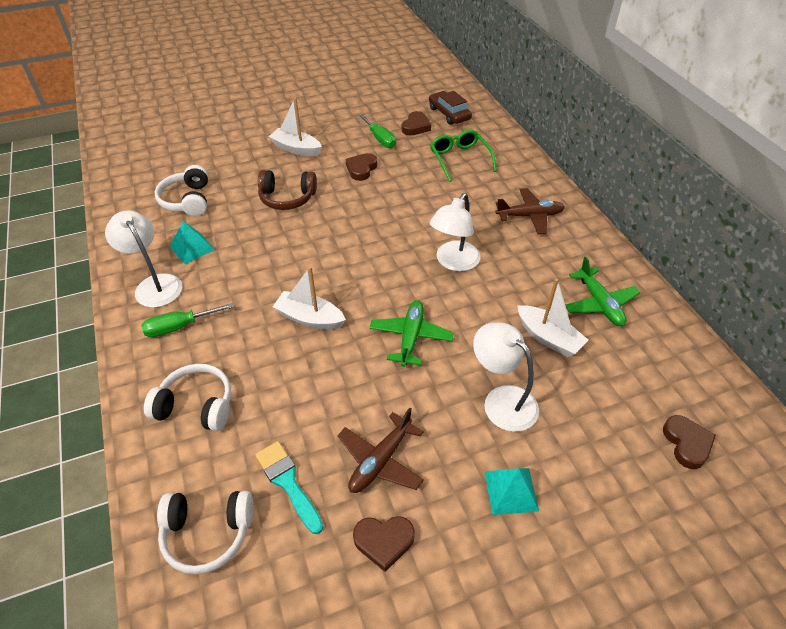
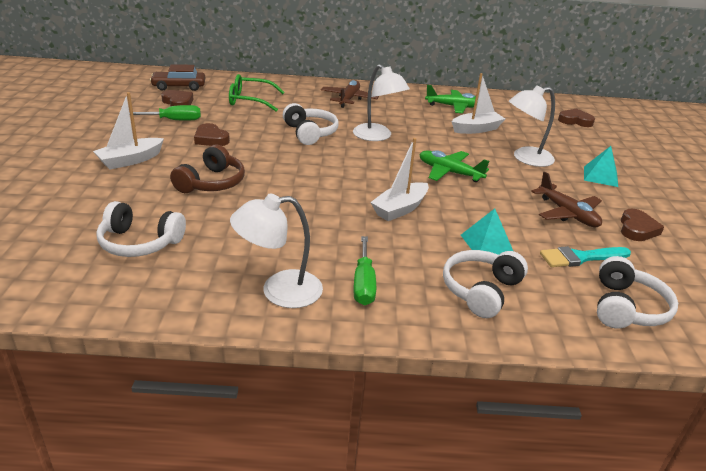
camera: 70 degrees left, 15 degrees down
(192, 248) = (236, 254): turquoise pyramid -> turquoise pyramid (486, 243)
(421, 217) = (310, 133): none -> white headphones

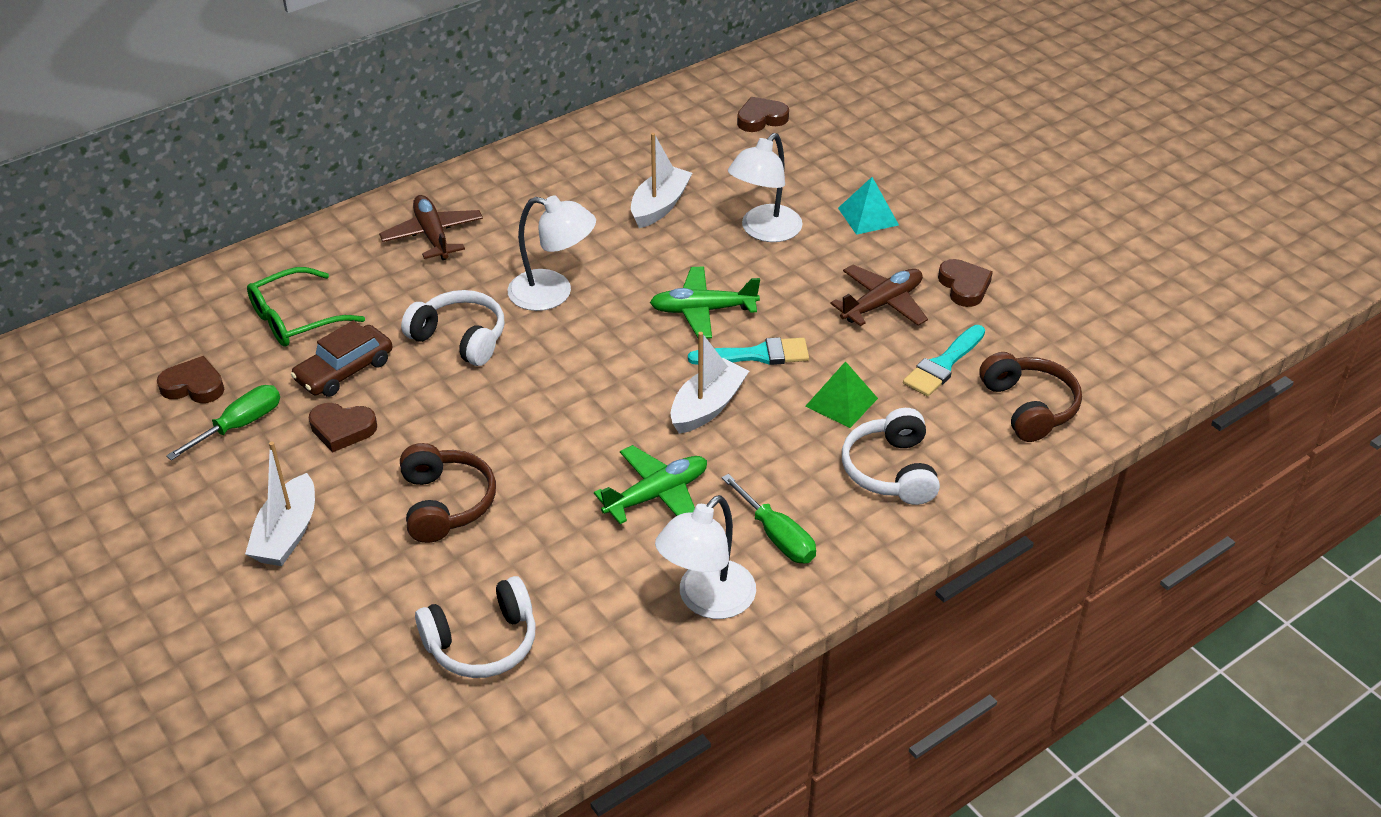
camera: 35 degrees left, 10 degrees up
(179, 86) = (145, 350): brown car -> brown car (344, 370)
(400, 209) = (707, 406): white boat -> white boat turned 150 degrees counterclockwise
(454, 107) = (589, 172): green plane -> green plane (657, 495)
(458, 201) = (757, 355): none -> turquoise brush
(486, 243) = (841, 402): turquoise pyramid -> green pyramid
(567, 214) = (882, 304): brown plane -> brown plane turned 60 degrees counterclockwise
(626, 307) = (1029, 407): white headphones -> brown headphones

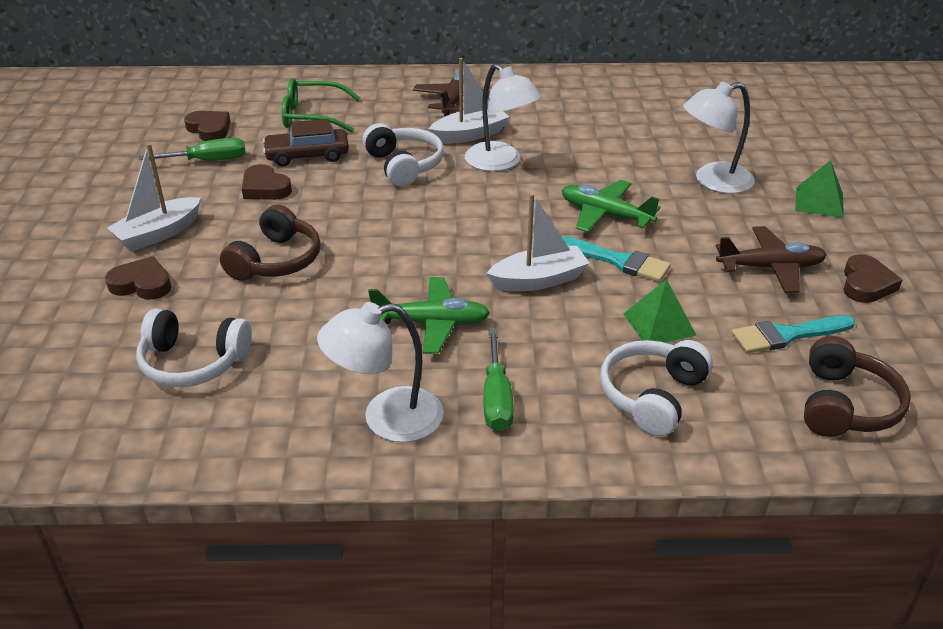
camera: 35 degrees right, 5 degrees down
(660, 206) = (642, 137): white boat -> white boat (470, 135)
(761, 119) = (786, 110): brown heart -> brown heart (142, 284)
(868, 216) = (819, 202): turquoise pyramid -> green pyramid

